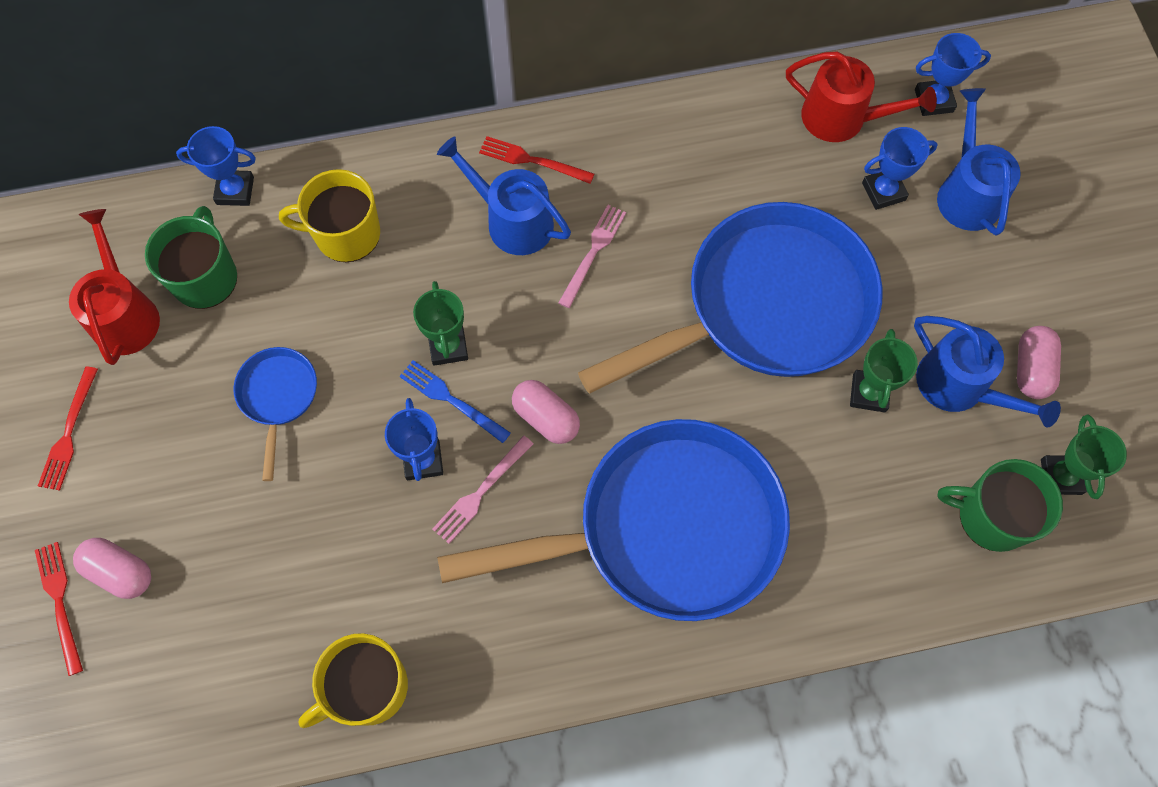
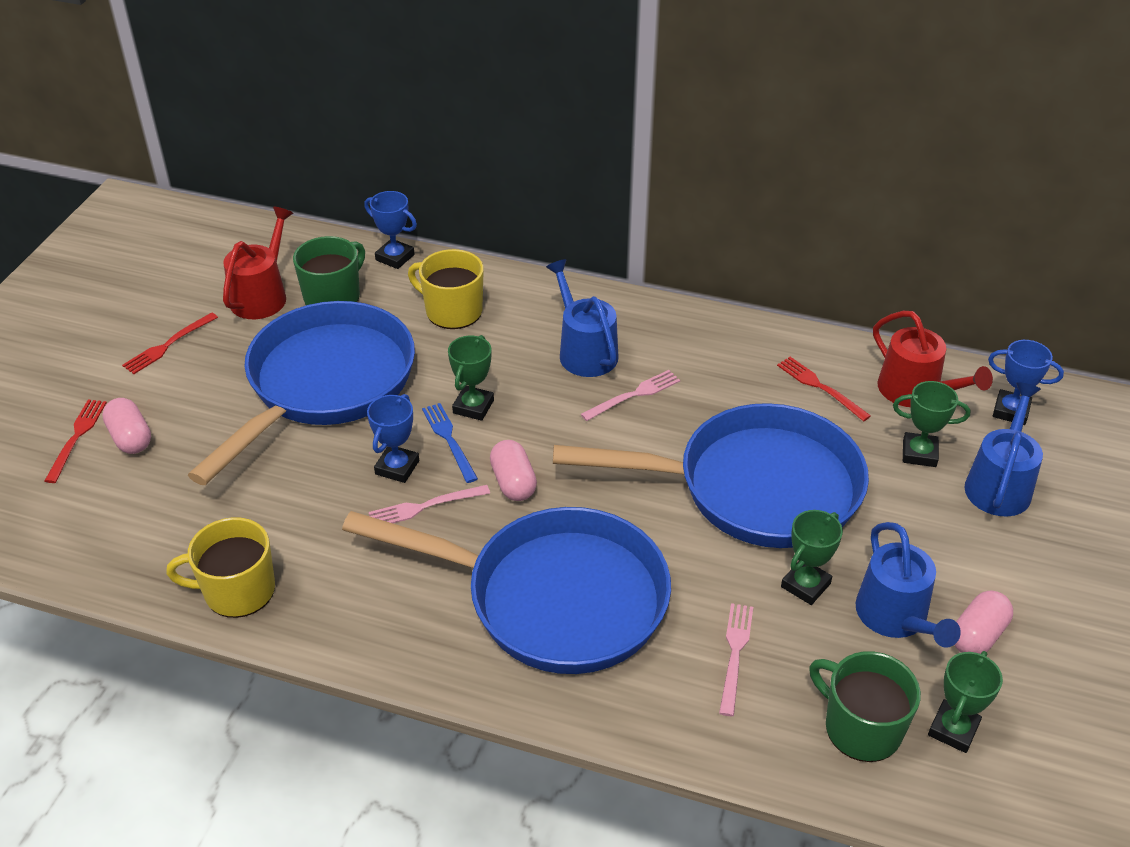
camera: 30 degrees right, 25 degrees down
(278, 397) = (324, 384): blue pan -> blue pan, size x2.34
(532, 160) = (629, 321): red fork -> red fork (820, 387)
(853, 500) = (735, 654): none -> pink fork
(883, 191) = (919, 453): blue trophy -> green trophy

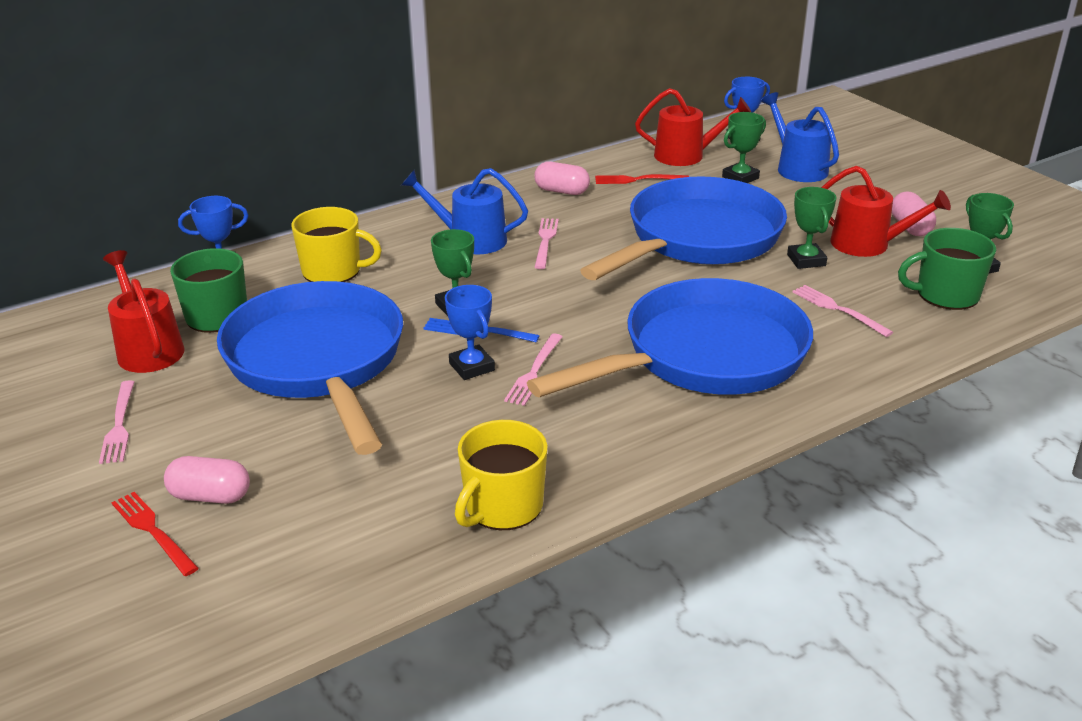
camera: 50 degrees left, 10 degrees down
(168, 345) = (119, 425): red fork -> pink fork
(452, 311) = (333, 271): yellow mug -> yellow mug turned 150 degrees counterclockwise
(513, 482) = (563, 323): pink capsule -> pink capsule (561, 191)
(895, 617) = (867, 244): blue watering can -> red watering can

